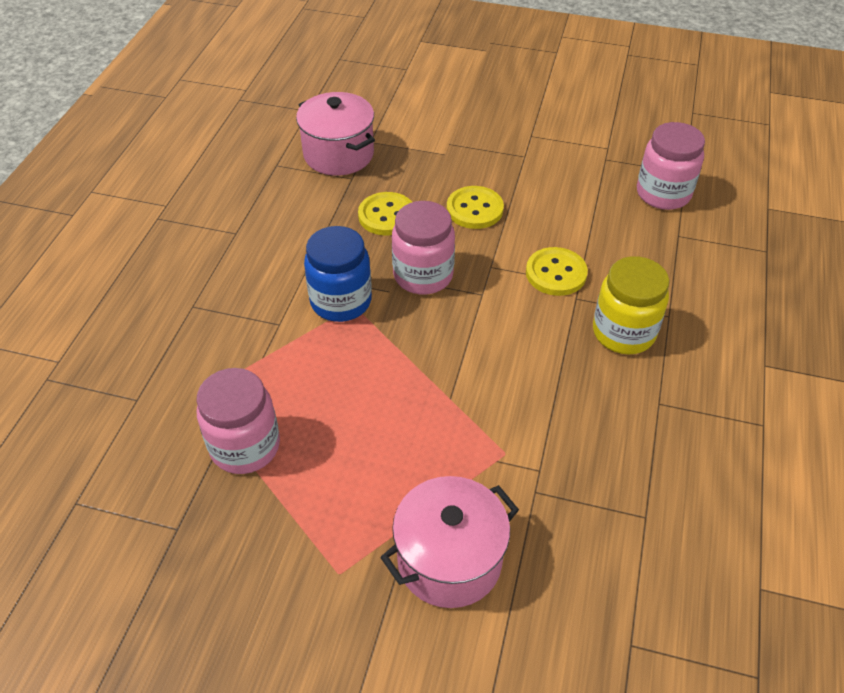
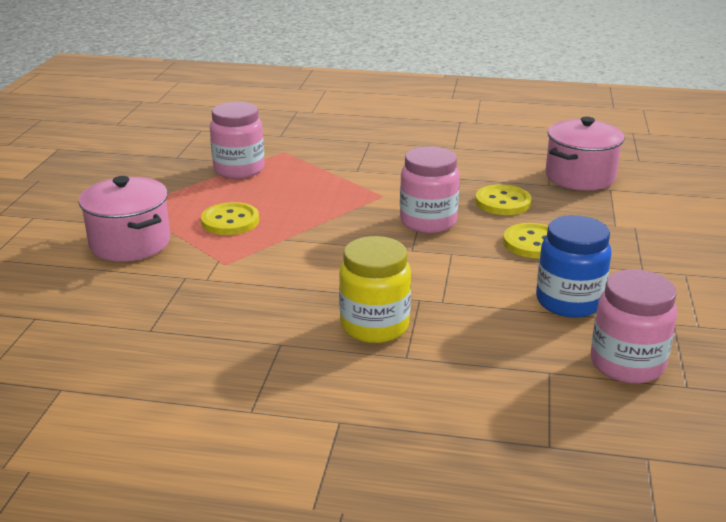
camera: 85 degrees right, 20 degrees down
(341, 301) = (386, 190): blue jar -> blue jar (569, 302)
(556, 273) = (452, 288): yellow button -> yellow button (230, 221)

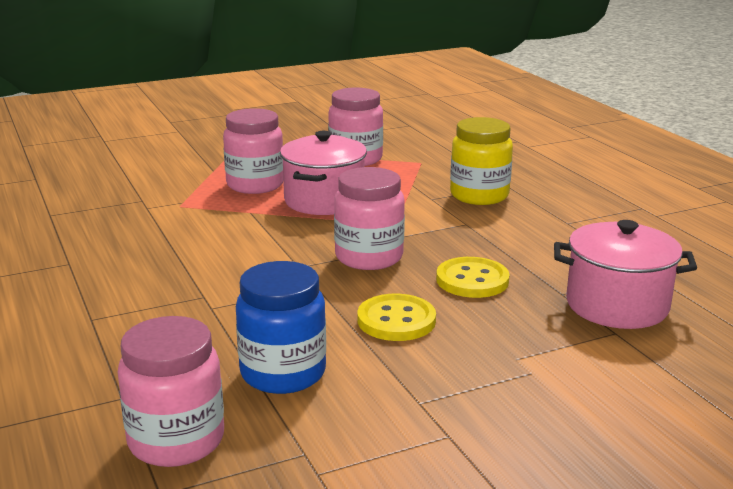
camera: 55 degrees right, 5 degrees down
(130, 243) = (174, 167): pink pot -> pink pot (324, 201)
(230, 221) = (255, 185): yellow button -> pink jar
(374, 326) = (133, 290): yellow jar -> yellow jar (479, 195)

